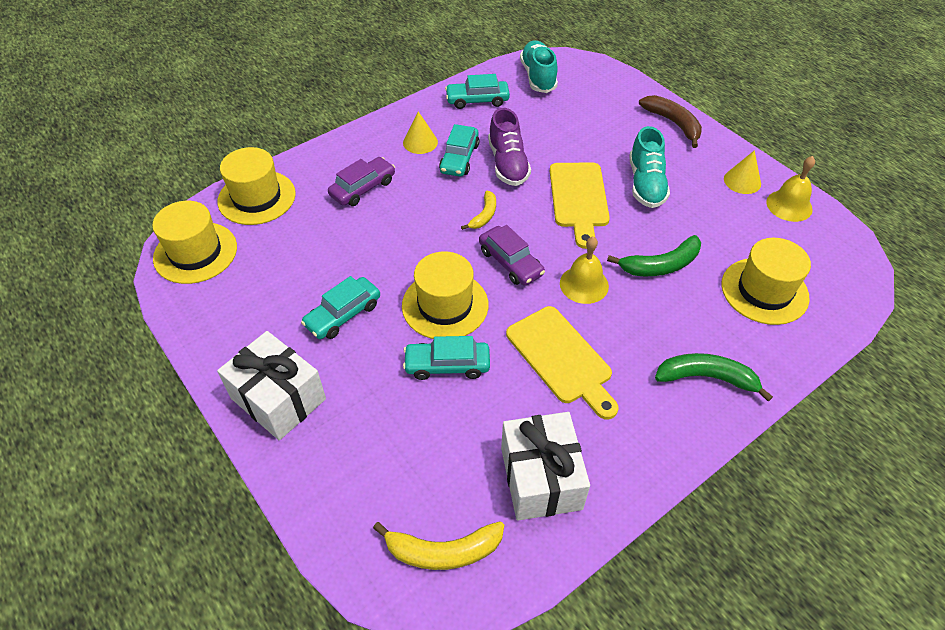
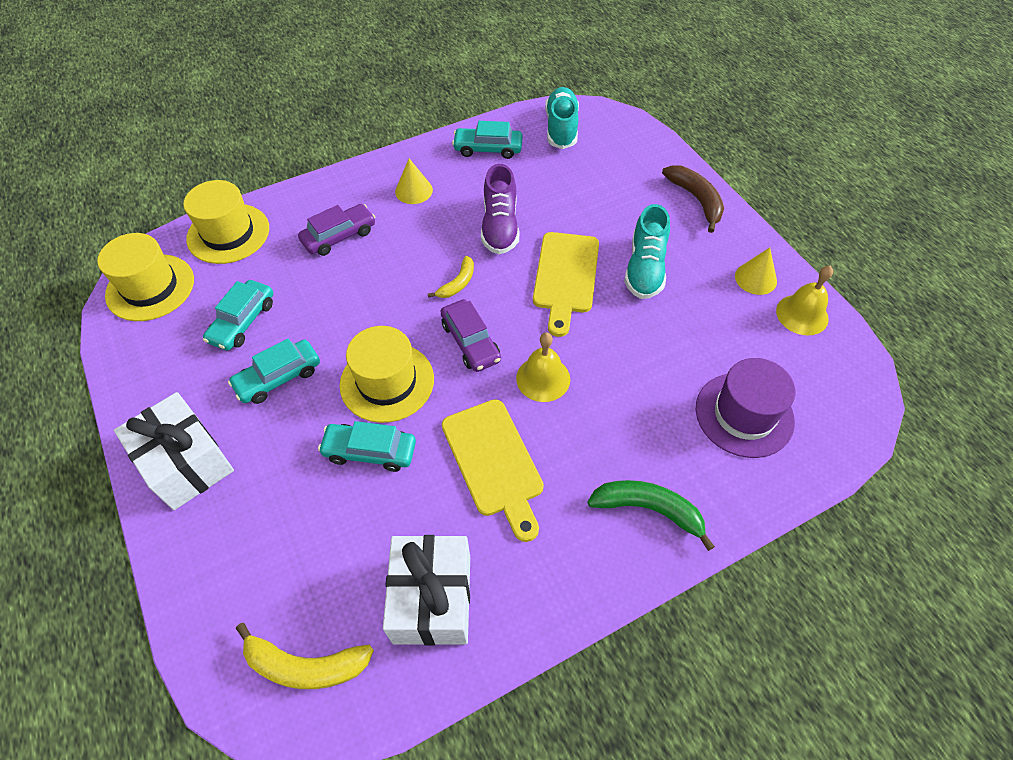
camera: 10 degrees right, 5 degrees up
(459, 158) = (450, 214): turquoise car -> turquoise car (242, 321)
(661, 265) = (635, 367): green banana -> none
(764, 291) = (744, 414): yellow hat -> purple hat

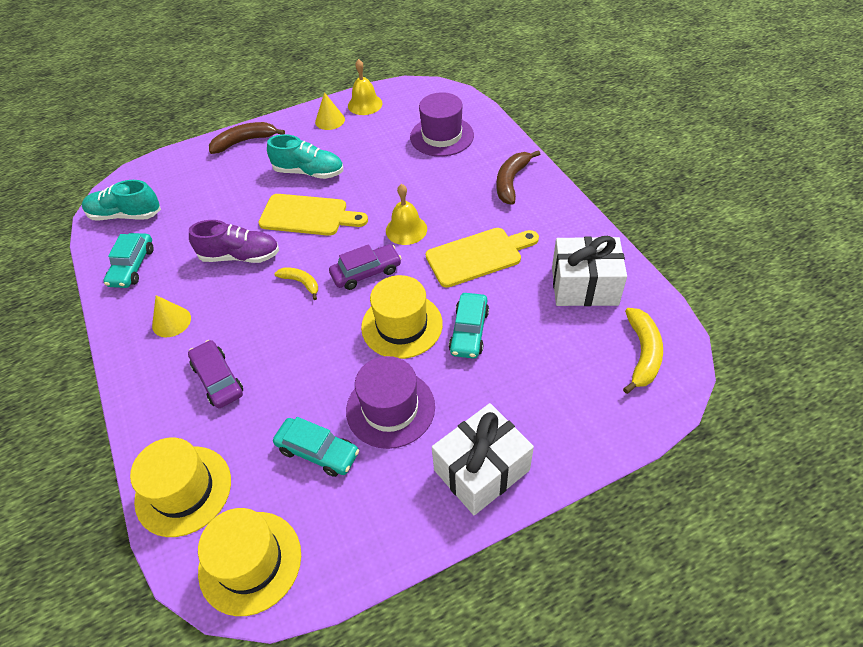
camera: 85 degrees left, 5 degrees down
(278, 377) = (390, 408): turquoise car -> purple hat
(648, 509) = (511, 182): green banana -> brown banana

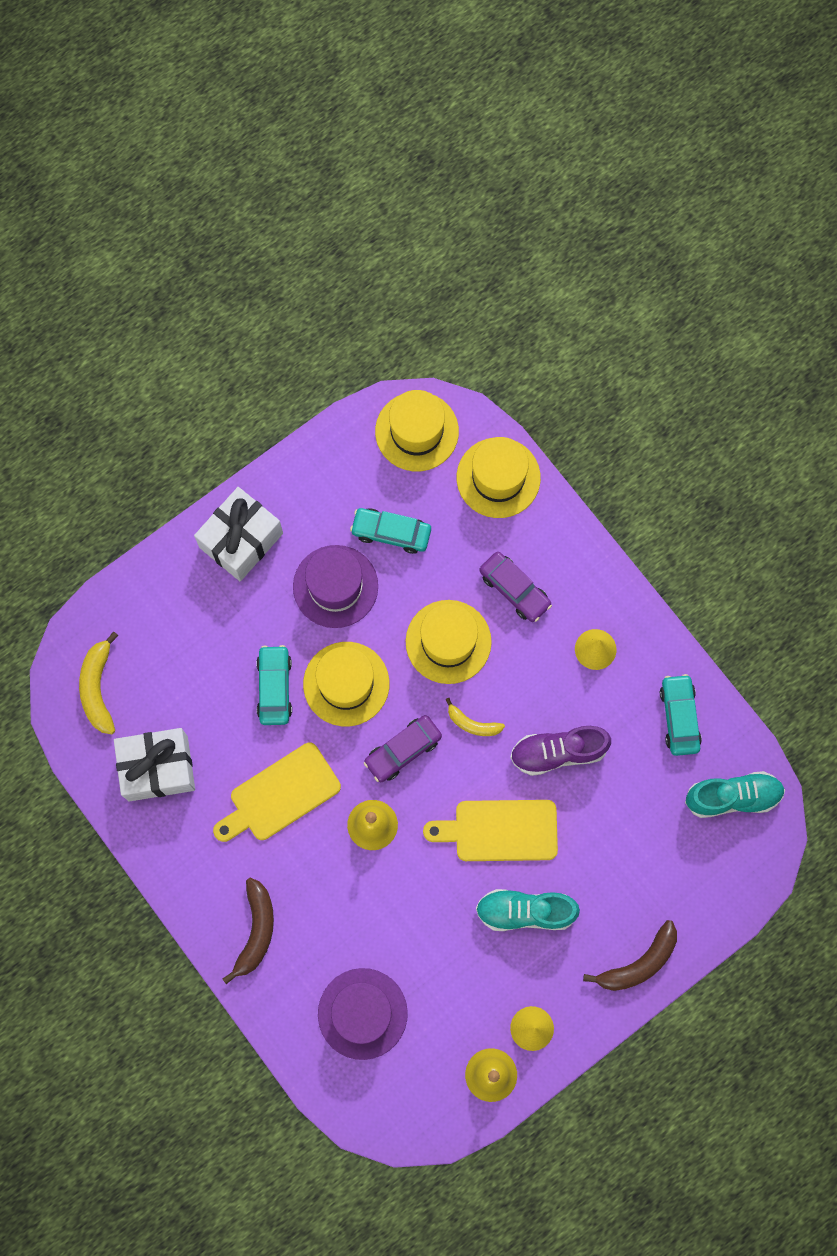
camera: 165 degrees right, 25 degrees up
(297, 345) = (448, 642): none -> yellow hat

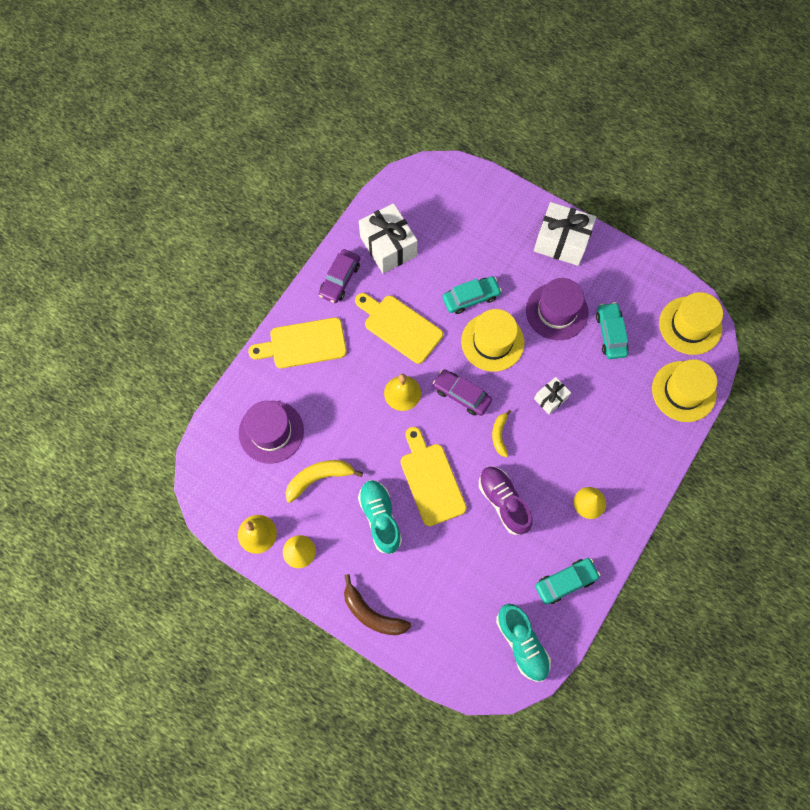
camera: 70 degrees right, 5 degrees down
(98, 688) = (426, 193): yellow banana -> yellow banana (319, 478)
(256, 930) = (303, 344): brown banana -> yellow cutting board
(448, 642) = (550, 398): yellow hat -> white gift
(514, 589) = (608, 430): purple car -> purple car (340, 279)

